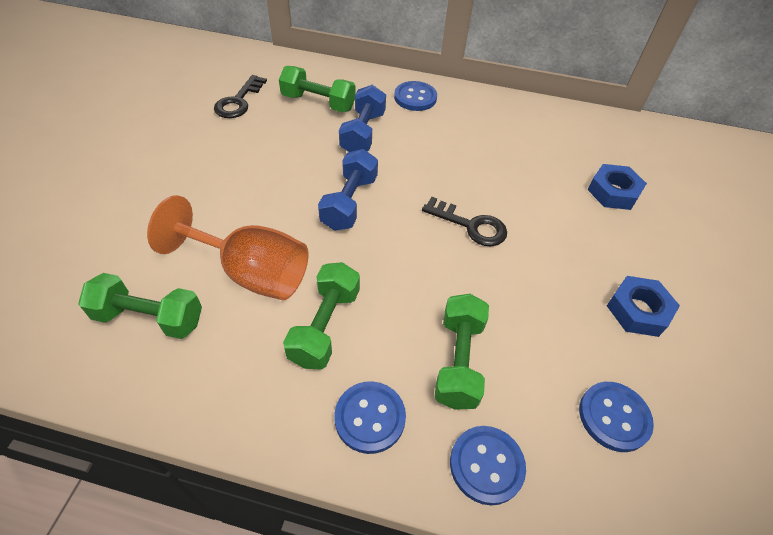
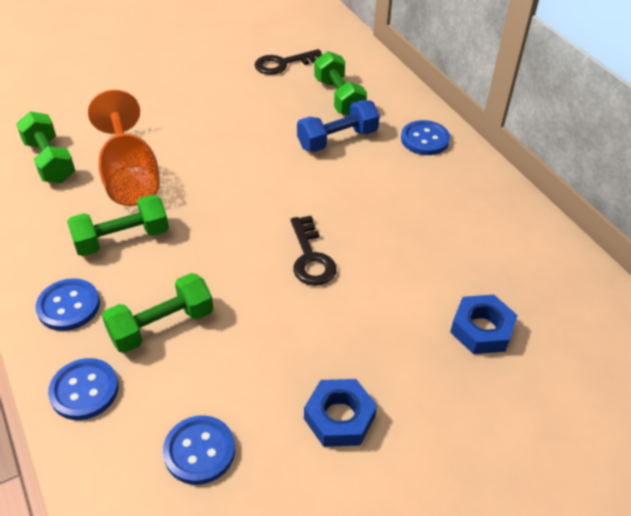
camera: 50 degrees right, 5 degrees down
(349, 202) = (251, 179): blue dumbbell -> none

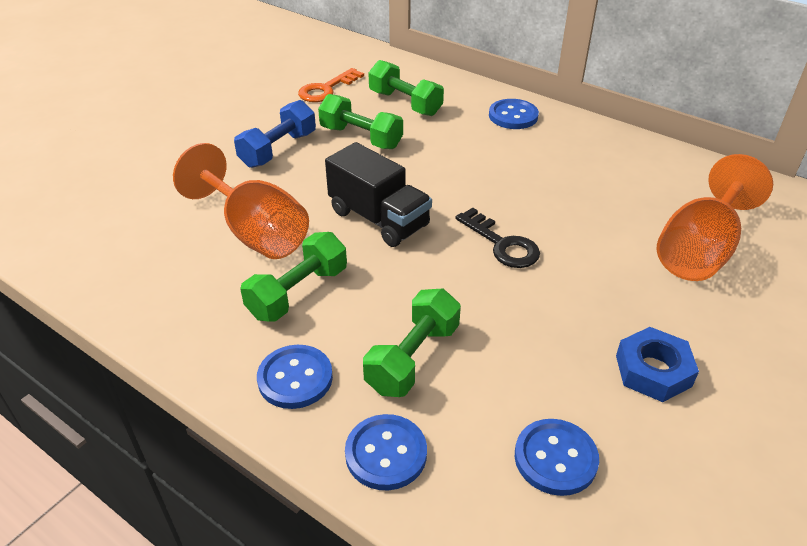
camera: 25 degrees left, 5 degrees down
(50, 161) = (148, 246): green dumbbell -> green dumbbell (361, 137)
(230, 198) = (379, 219): none -> black truck
(283, 64) = (326, 89): black key -> orange key
(337, 139) = (435, 138): blue dumbbell -> blue dumbbell (278, 149)
(481, 329) = (699, 250): blue nut -> orange goblet

